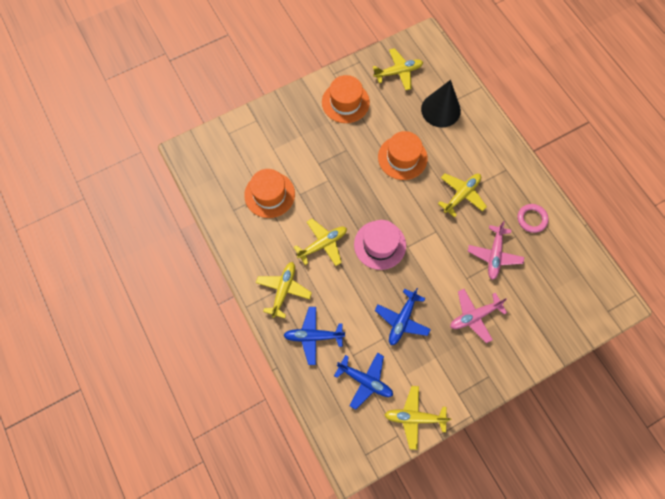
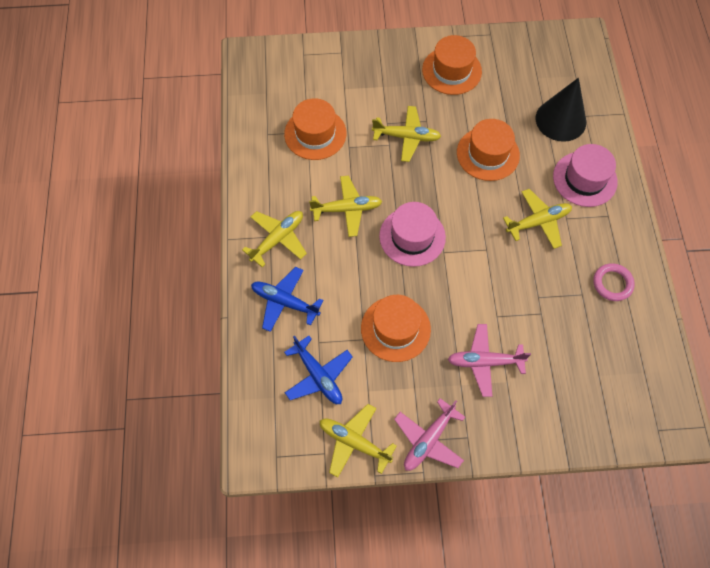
camera: 25 degrees right, 5 degrees down
(398, 72) = (530, 62): yellow plane -> yellow plane (407, 137)
(402, 320) = (395, 329): blue plane -> orange hat
(478, 148) = (584, 179): none -> pink hat
(494, 255) = (544, 304): pink plane -> pink plane (428, 440)

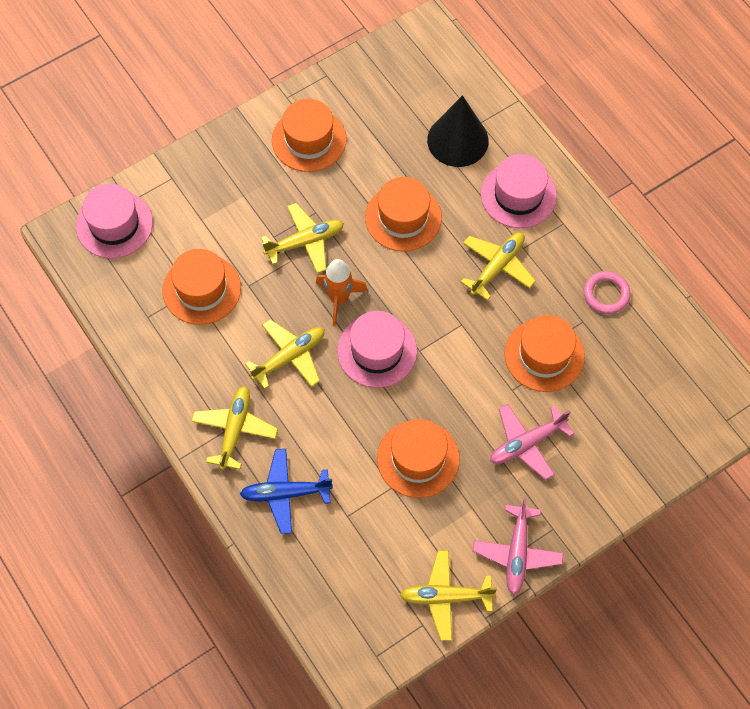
camera: 30 degrees left, 0 degrees up
(284, 64) = (114, 224): none -> pink hat
(318, 376) = (368, 551): blue plane -> none
(407, 187) = (339, 299): none -> orange rocket
(537, 303) = (544, 355): none -> orange hat

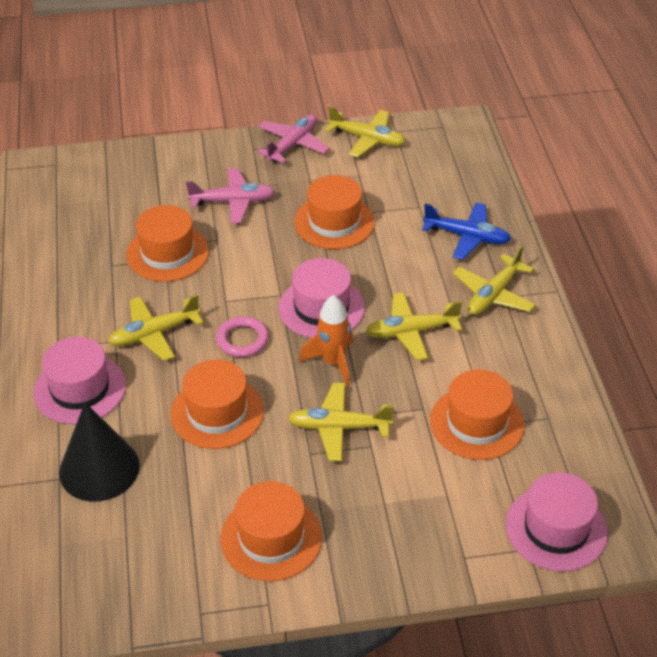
camera: 155 degrees left, 20 degrees down
(606, 294) = (71, 277): pink ring -> pink ring (242, 340)

